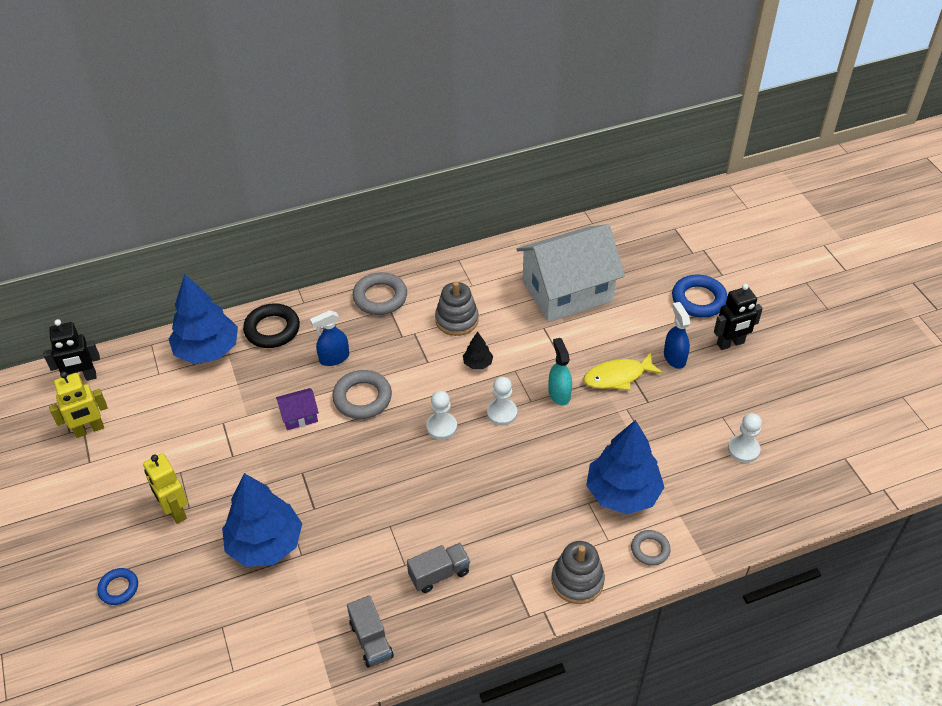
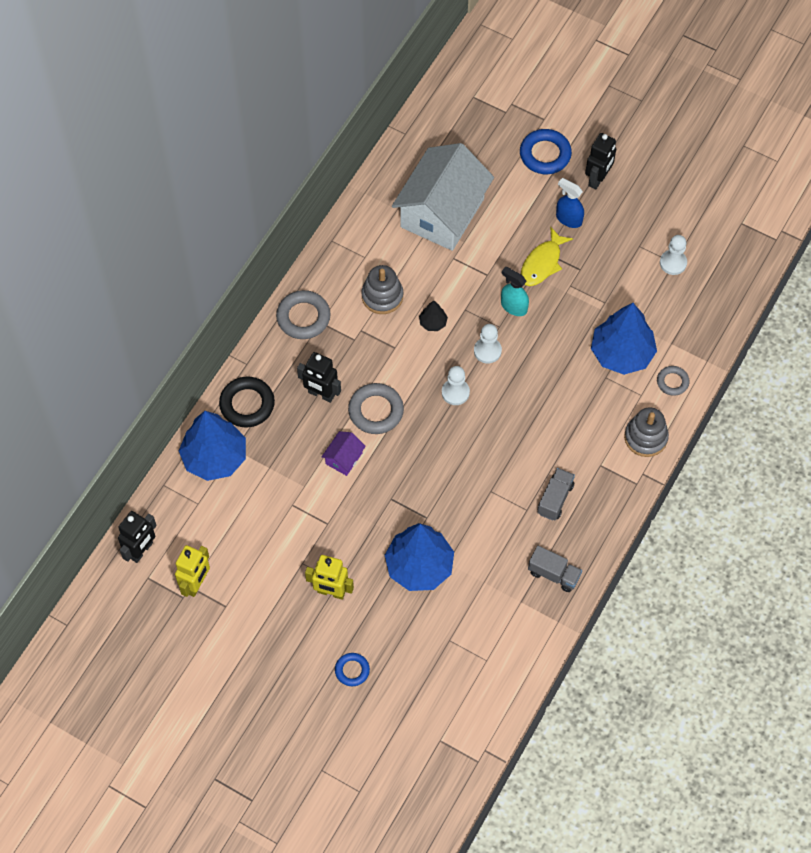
camera: 40 degrees left, 15 degrees up
(334, 358) = (321, 394): blue spray bottle -> black robot

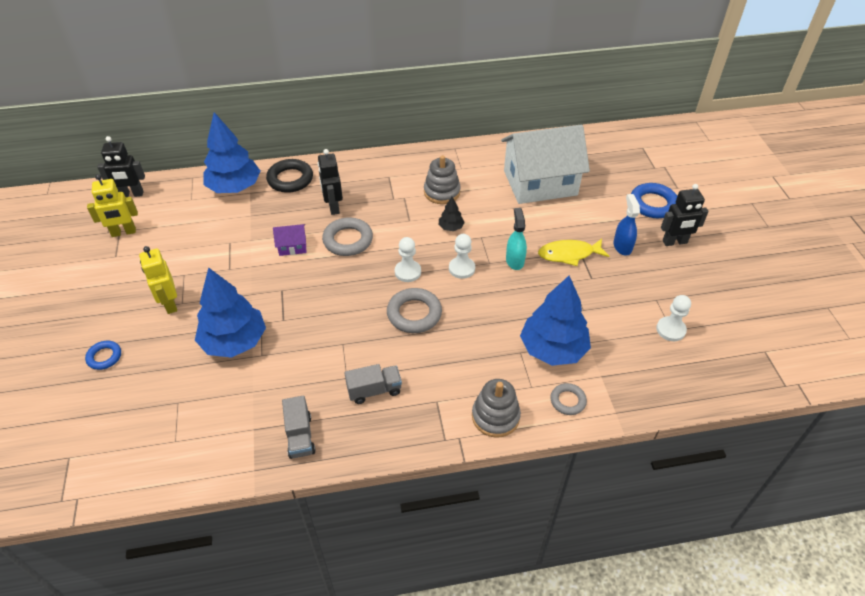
camera: 50 degrees right, 15 degrees down
(303, 317) = (383, 167): grey ring -> grey ring (414, 314)

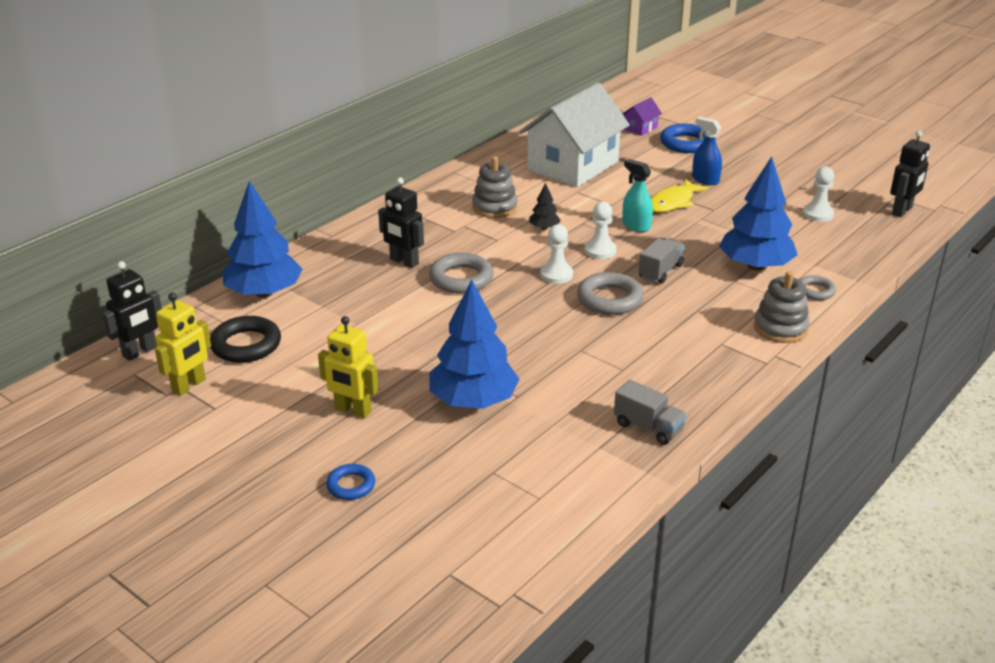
camera: 40 degrees left, 15 degrees down
(290, 179) = (319, 261): black ring -> black ring (246, 345)
(292, 246) = (411, 308): purple house -> purple house (640, 128)
(374, 390) = (660, 364): grey truck -> grey truck (660, 271)
(675, 242) = (739, 160): black robot -> black robot (902, 211)

